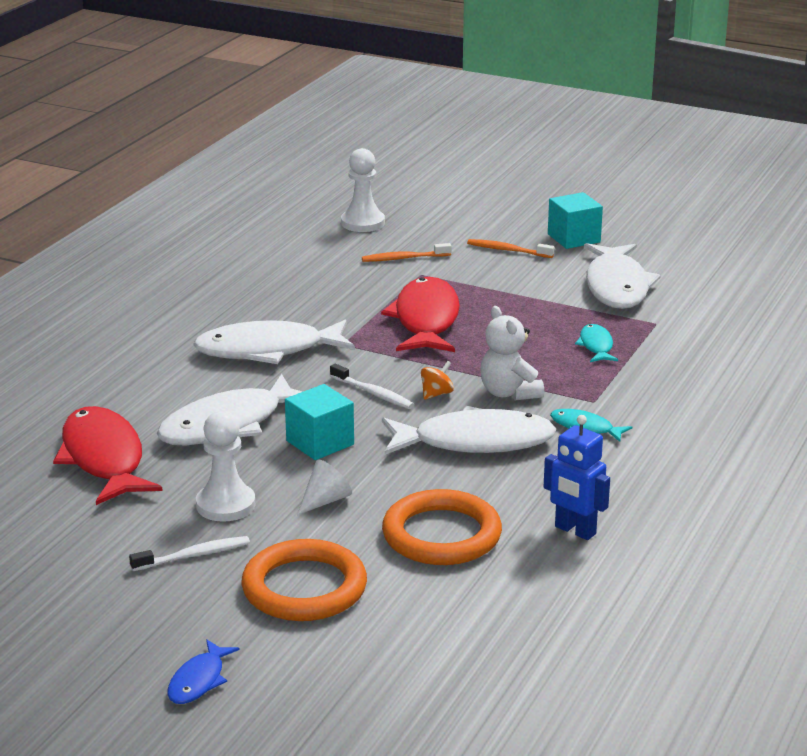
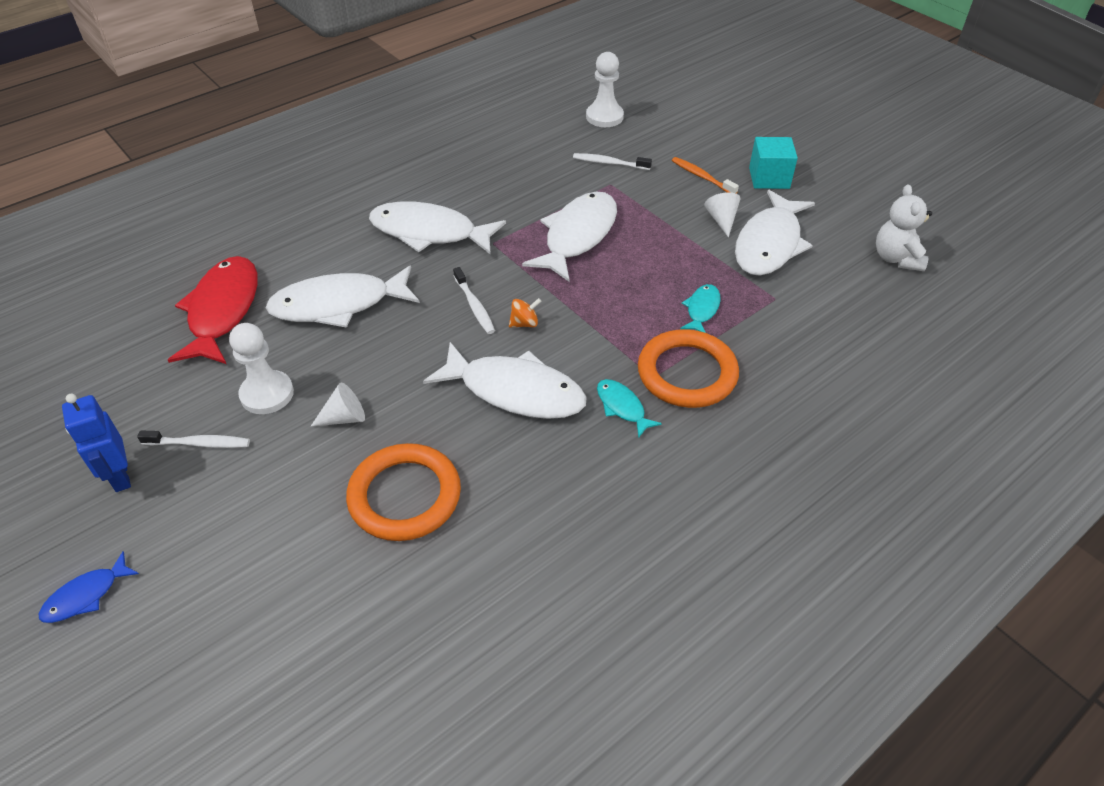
camera: 25 degrees right, 20 degrees up
(304, 588) = (249, 516): orange ring -> orange ring (687, 373)
(320, 443) = (391, 348): turquoise cube -> none
(404, 258) = (609, 163): orange toothbrush -> white toothbrush
(426, 320) = (577, 236): red fish -> white fish
(509, 393) = (586, 342): white teddy bear -> white teddy bear (896, 258)
(556, 278) = (721, 220): none -> white cone
(575, 530) = (521, 536): blue robot -> blue robot (120, 476)

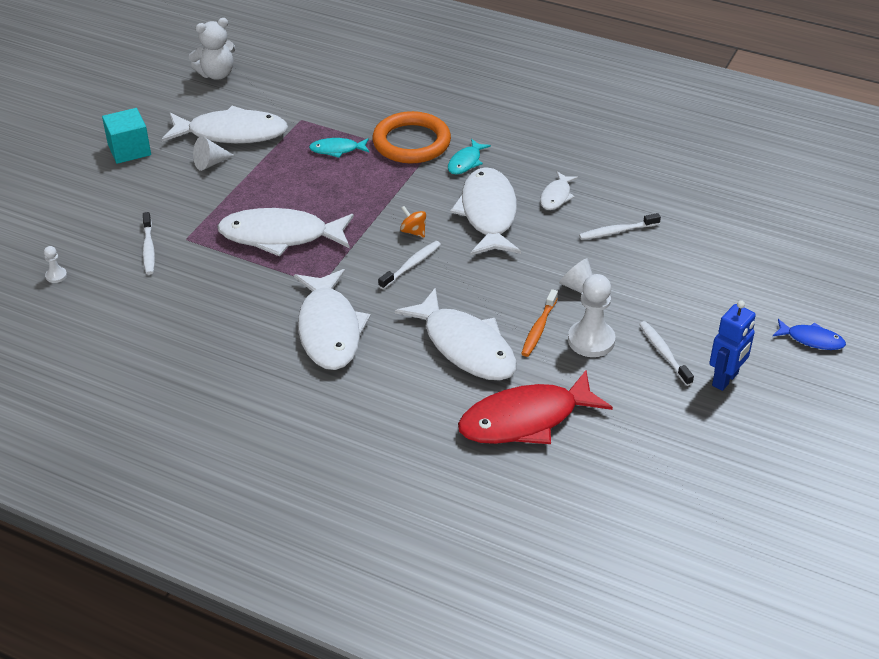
camera: 115 degrees left, 5 degrees down
(405, 496) = (617, 231): orange ring -> white toothbrush
(507, 466) = (556, 196): none -> white fish
(604, 117) = (56, 276): white pawn -> white pawn, size x0.47
(702, 177) = (146, 187): orange toothbrush -> orange toothbrush (539, 328)

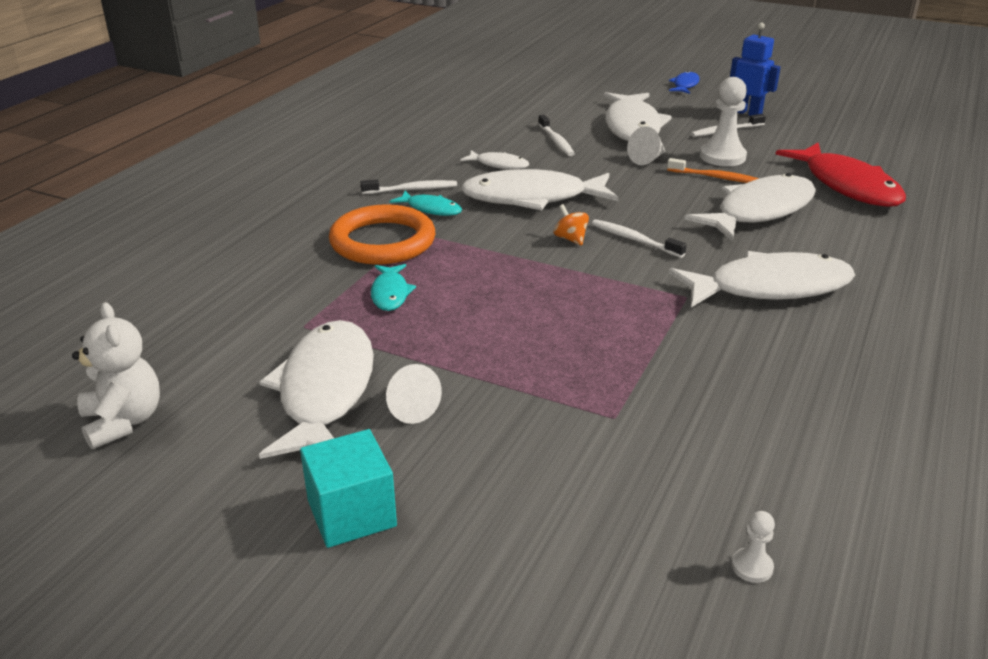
camera: 90 degrees left, 10 degrees down
(148, 248) = (647, 455): white toothbrush -> white toothbrush (411, 189)
(280, 236) = (594, 330): white fish -> white fish (632, 126)
(413, 231) = (570, 239): orange spinning top -> orange spinning top turned 105 degrees clockwise

